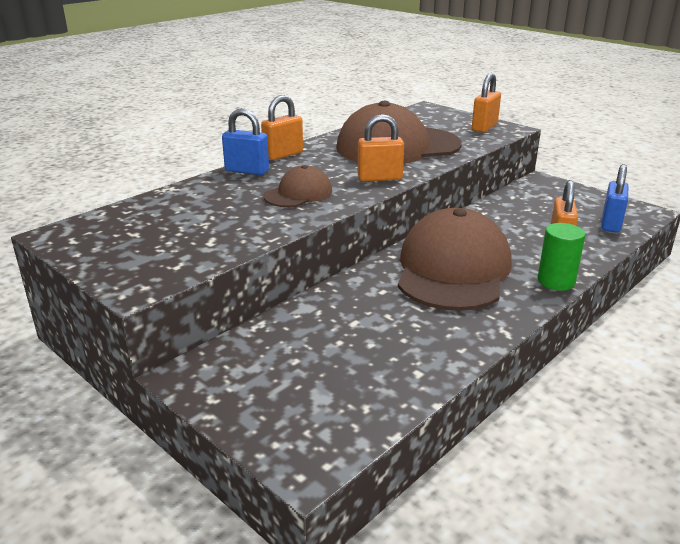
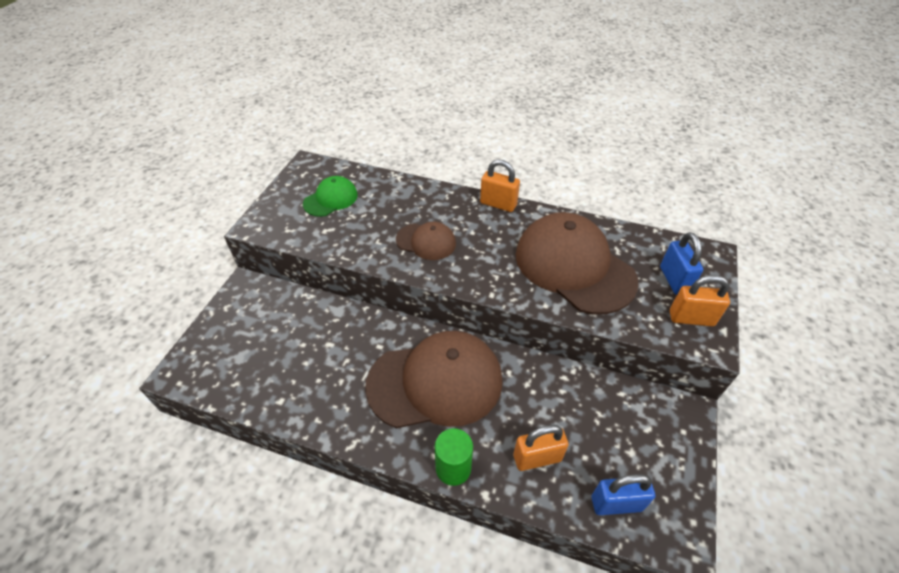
camera: 65 degrees right, 20 degrees up
(155, 230) = (331, 199): none -> green cap
(247, 171) = (451, 198): blue padlock -> blue padlock (674, 280)
(379, 178) = (488, 278): orange padlock -> none

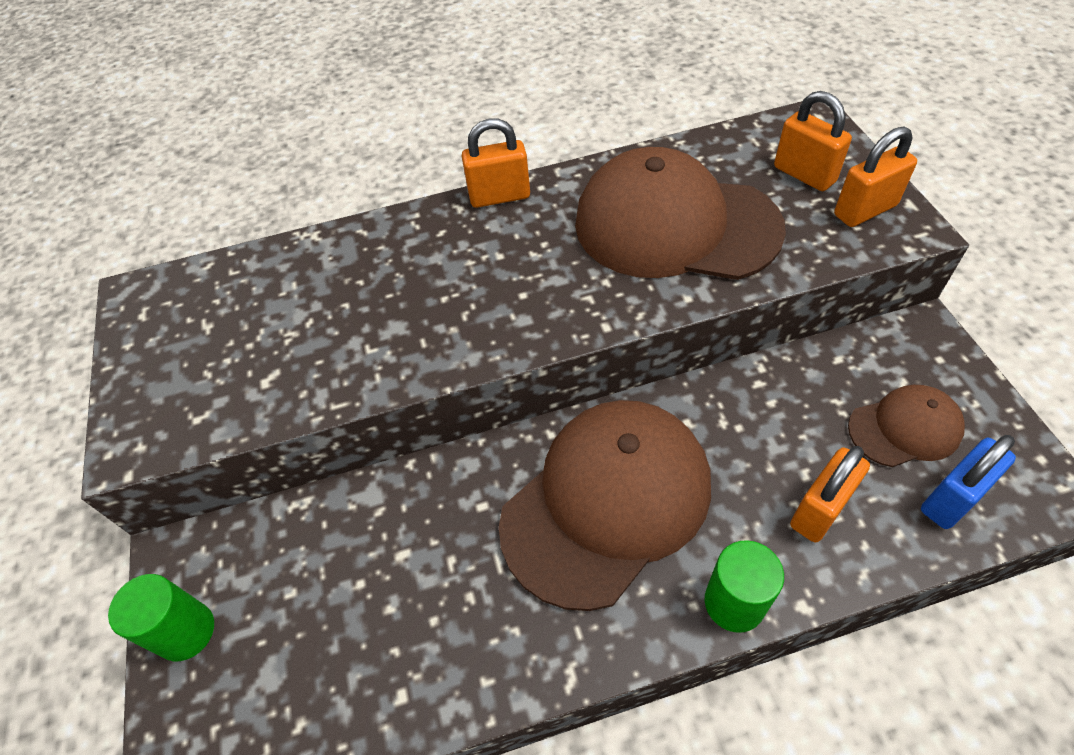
camera: 30 degrees left, 5 degrees up
(226, 318) = (186, 631): none -> green cylinder
(331, 199) = (230, 327): green cap -> none
(426, 241) = (445, 306): brown cap -> brown cap (905, 428)
(674, 280) = (804, 174): blue padlock -> orange padlock

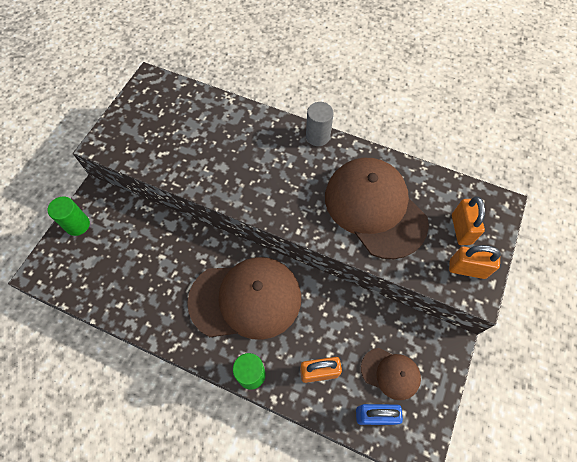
camera: 35 degrees right, 10 degrees up
(499, 196) = (317, 136): orange padlock -> grey cylinder

